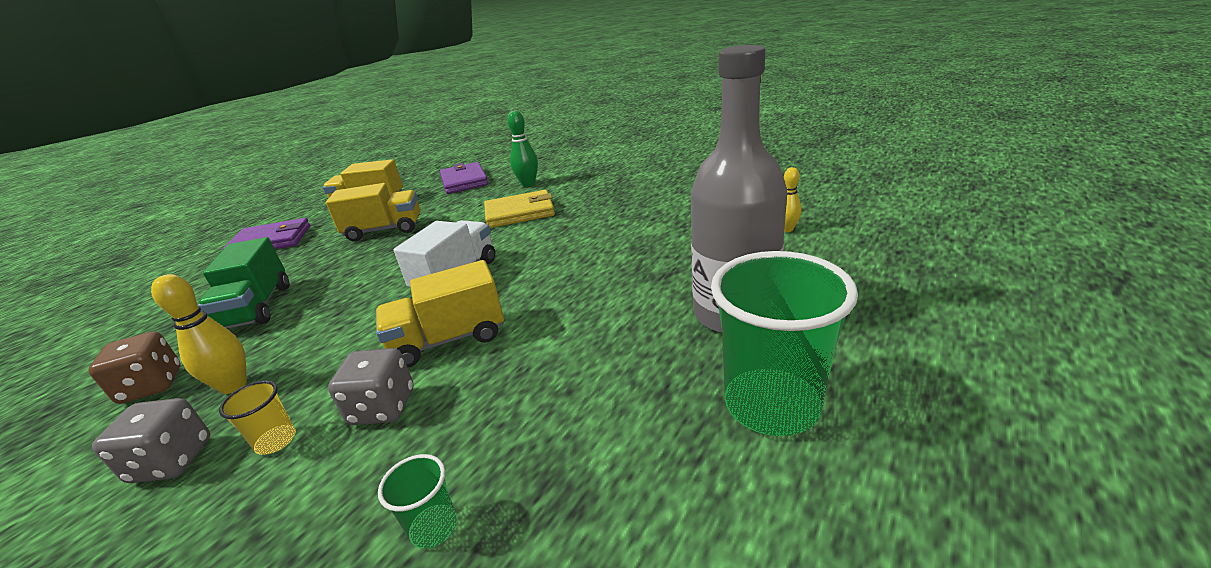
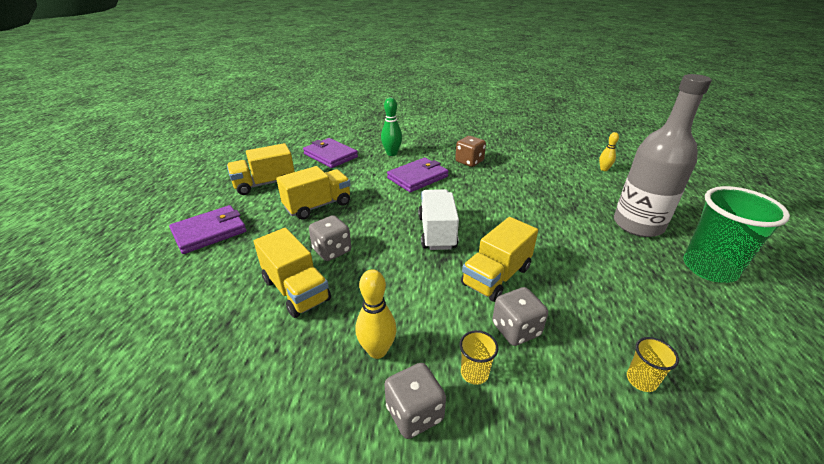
camera: 30 degrees left, 5 degrees up
(152, 386) = (298, 373): brown dice -> brown dice (469, 161)
(257, 308) = (296, 290): green truck -> yellow truck
(335, 276) = (332, 250): none -> grey dice
(434, 527) = (641, 380): green cup -> yellow cup
(520, 213) = (418, 177): yellow wallet -> purple wallet

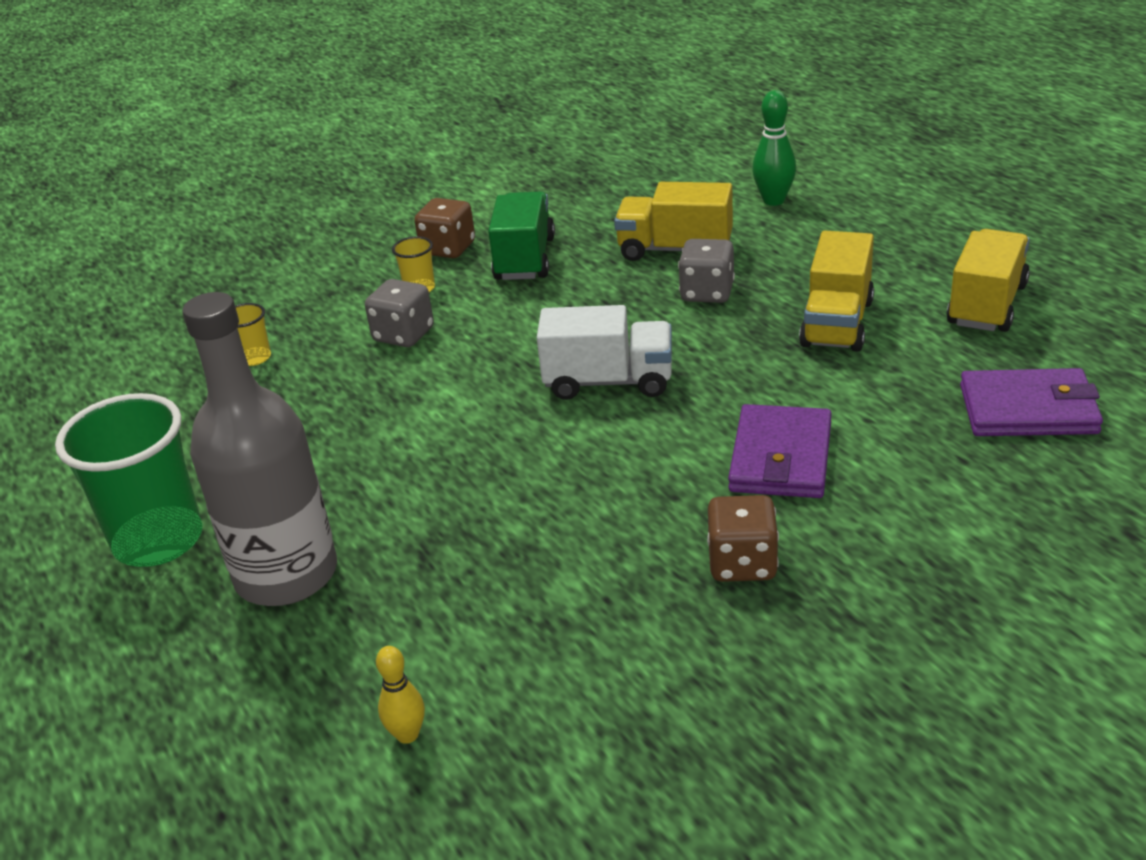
camera: 145 degrees right, 0 degrees up
(209, 232) = (889, 232): purple wallet -> none
(377, 350) = (524, 259): yellow bowling pin -> green truck
(392, 153) = (932, 487): green bowling pin -> green bowling pin (774, 200)
(414, 413) = (448, 249): grey dice -> brown dice
(437, 232) = (608, 381): white truck -> white truck turned 45 degrees counterclockwise
(496, 276) = (468, 371): yellow truck -> none

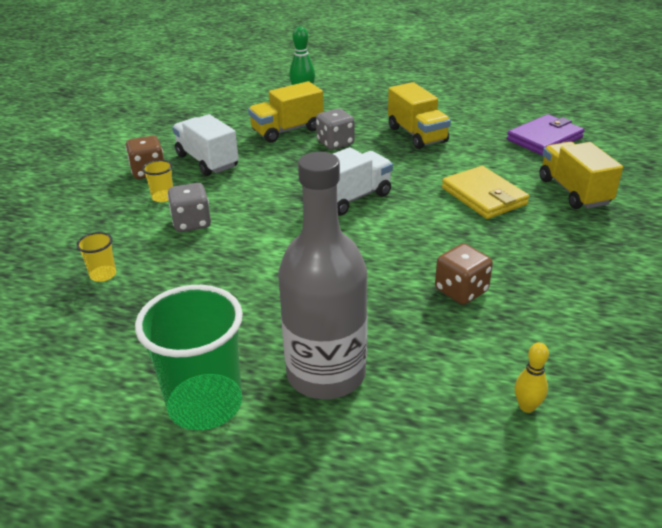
camera: 45 degrees left, 0 degrees up
(524, 259) = (207, 161): green truck -> white truck
(742, 563) = (540, 245): brown dice -> brown dice (461, 291)
(781, 457) = (484, 196): purple wallet -> yellow wallet
(986, 305) = (465, 107): yellow truck -> yellow truck (573, 191)

